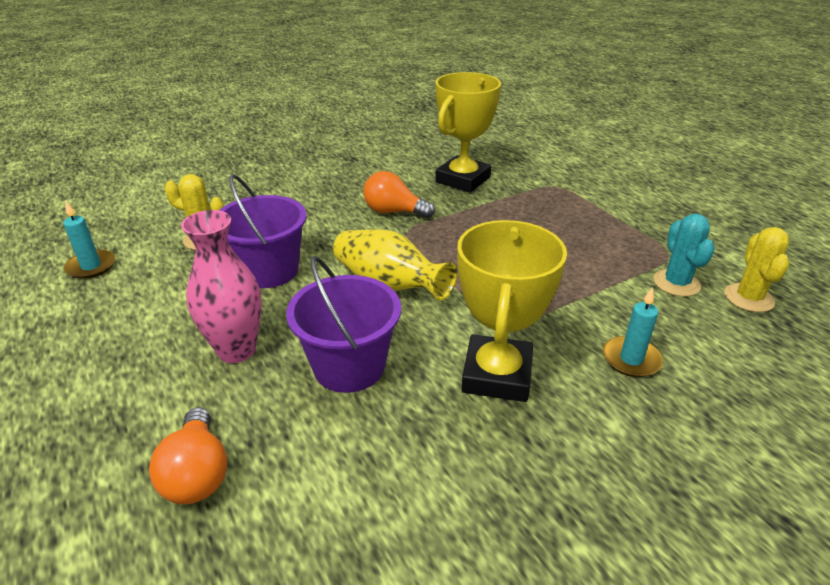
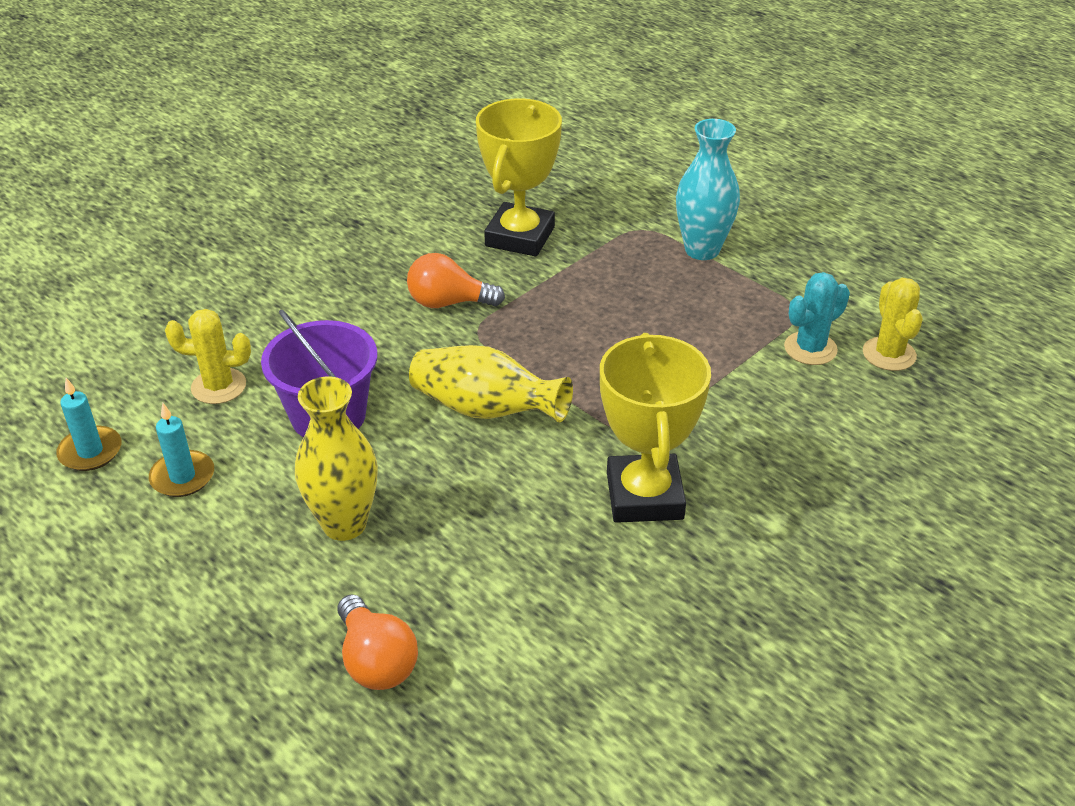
camera: 15 degrees left, 5 degrees up
(236, 350) = (344, 524): pink vase -> yellow vase
(349, 366) = (482, 518): purple bucket -> none
(599, 204) = (702, 250): none -> turquoise vase
(631, 359) = (778, 451): turquoise candle -> turquoise candle (182, 477)
(676, 283) = (810, 348): turquoise cactus -> turquoise cactus turned 75 degrees clockwise

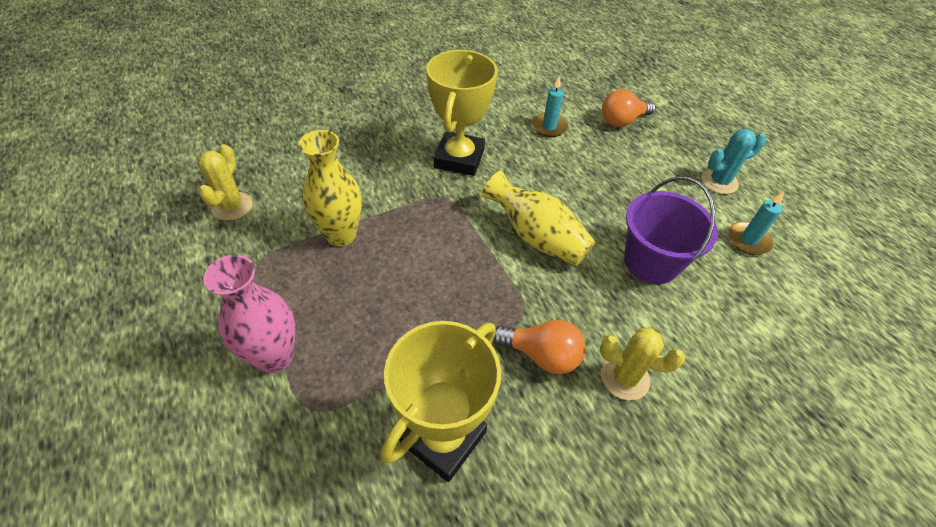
camera: 165 degrees left, 10 degrees up
(90, 451) = (824, 277): turquoise candle -> turquoise candle (549, 127)
(218, 386) = (742, 312): yellow cactus -> yellow cactus (624, 377)
(344, 524) = (638, 185): yellow vase -> yellow vase (341, 235)
(376, 661) = (622, 121): orange light bulb -> orange light bulb turned 105 degrees counterclockwise
(702, 250) = (275, 357): turquoise vase -> pink vase
(810, 348) = (280, 225): turquoise cactus -> turquoise cactus (719, 182)

